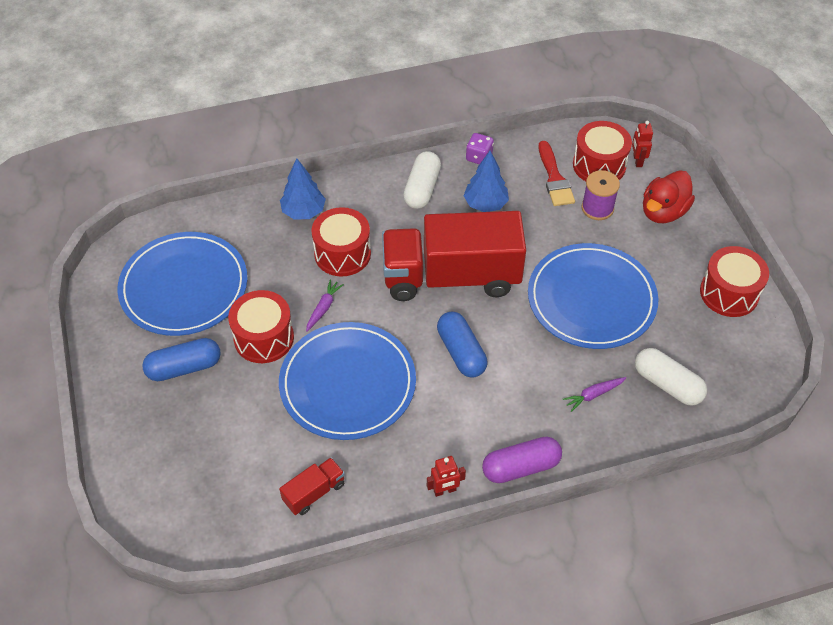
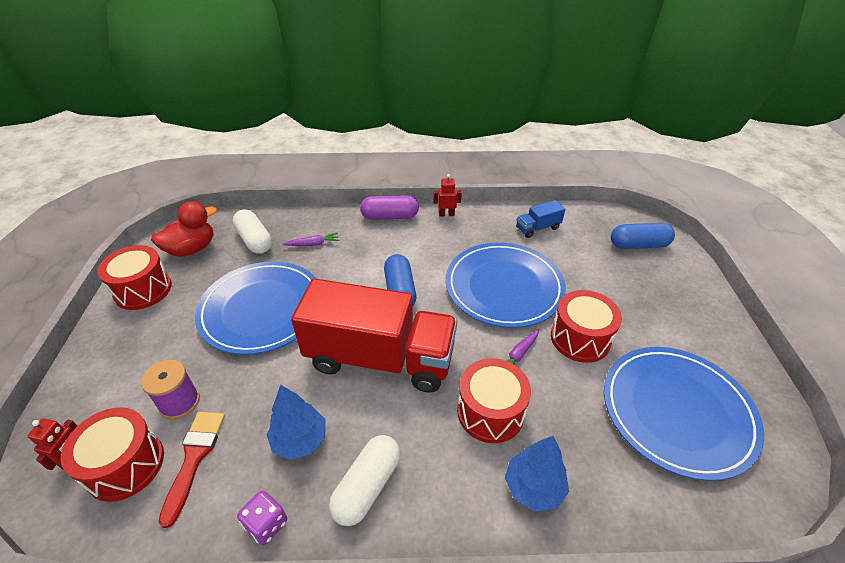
camera: 165 degrees left, 10 degrees down
(184, 367) = (655, 327): blue capsule -> blue capsule (638, 245)
(314, 492) = (538, 228): red truck -> blue truck
(663, 212) = (117, 380): red duck -> red duck (191, 249)

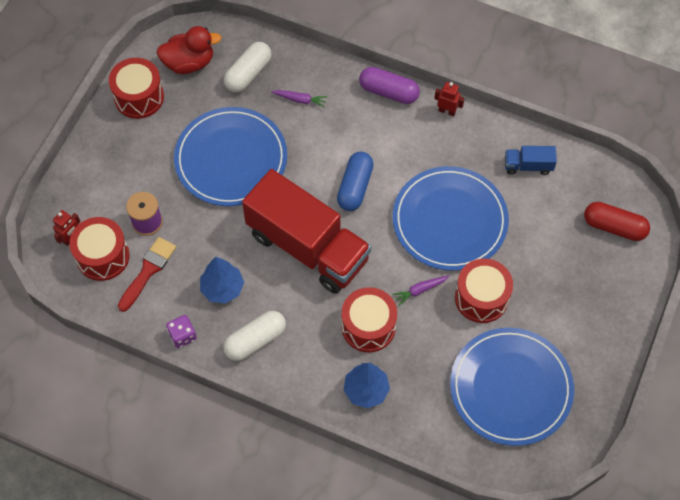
camera: 25 degrees right, 20 degrees up
(254, 240) = (248, 73): white capsule -> white capsule turned 45 degrees clockwise
(638, 245) = (614, 227): blue capsule -> red capsule

